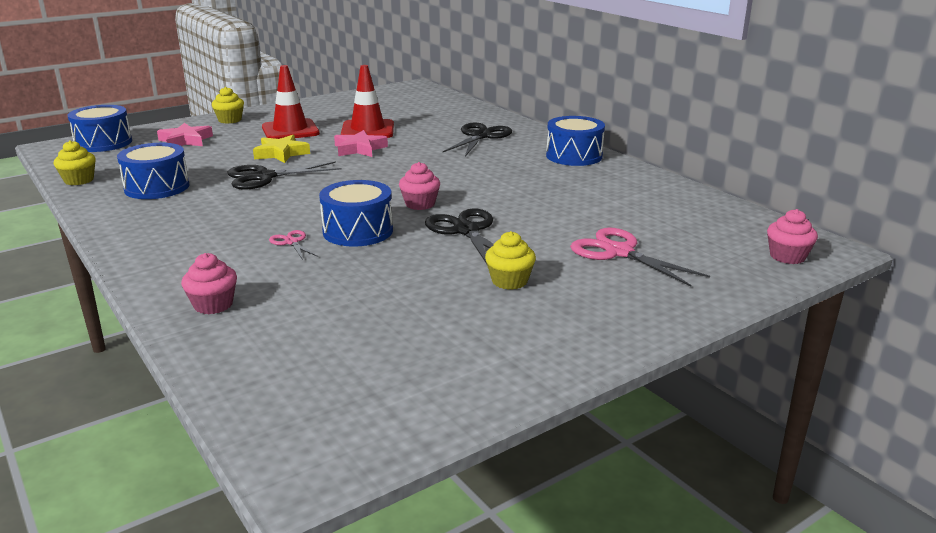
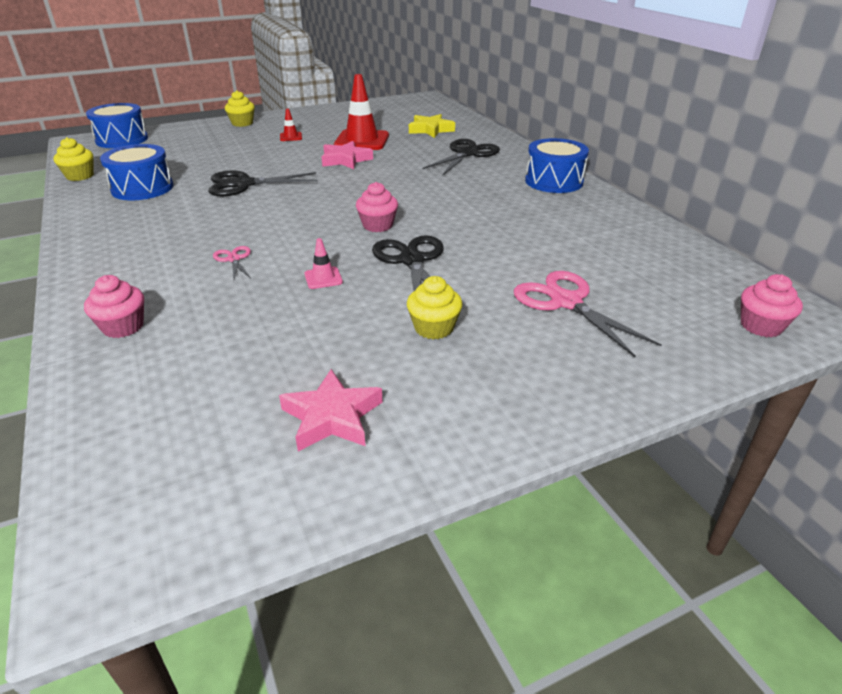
camera: 10 degrees right, 10 degrees up
(185, 140) = (193, 141): pink star -> pink star (332, 417)
(281, 153) = (271, 160): yellow star -> yellow star (430, 130)
(290, 130) = (291, 137): red traffic cone -> red traffic cone, size x0.45
(358, 231) = (303, 252): blue drum -> none
(388, 251) = (323, 278): none -> pink traffic cone

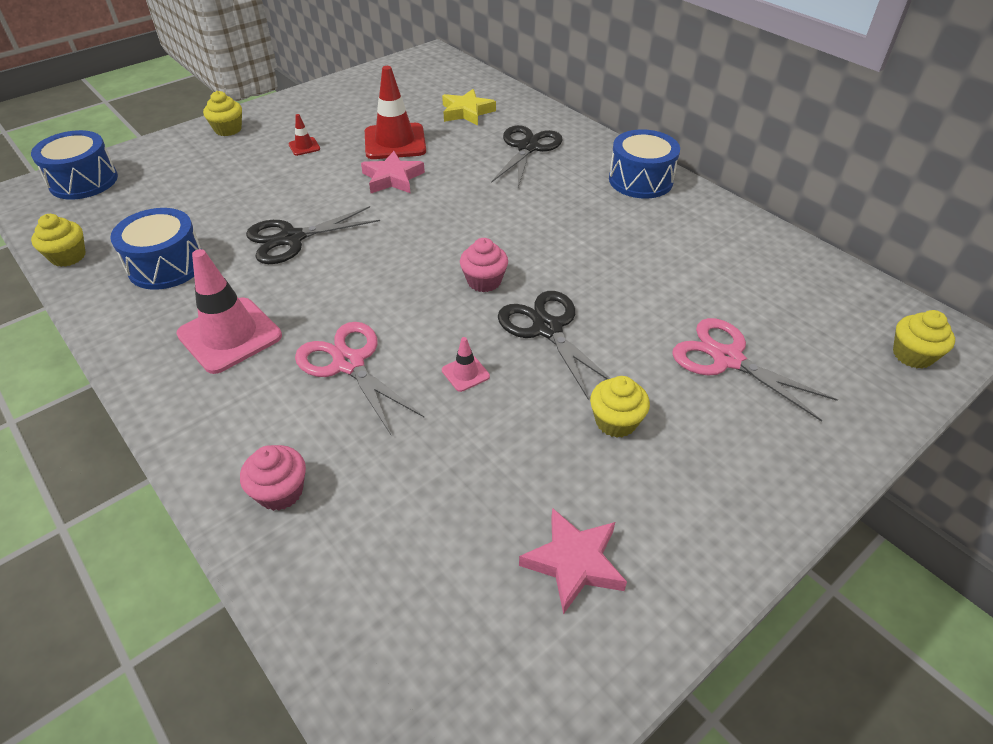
camera: 15 degrees left, 10 degrees up
(157, 231) = (230, 335): none -> pink traffic cone
(234, 259) = (349, 363): pink scissors -> pink scissors, size x1.96
(761, 326) = (912, 355): pink cupcake -> yellow cupcake

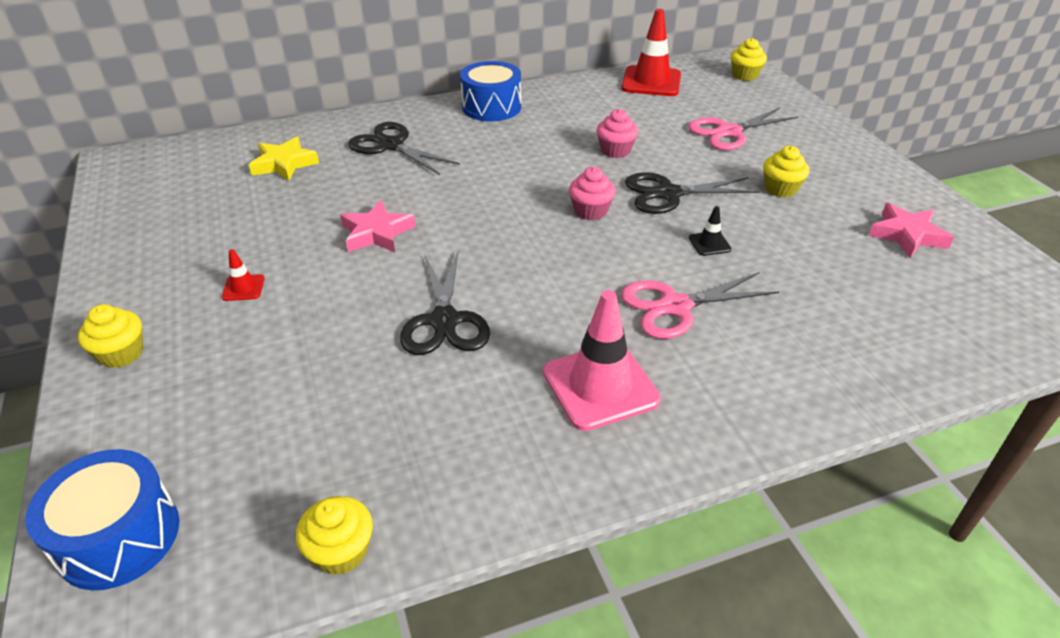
camera: 70 degrees left, 5 degrees down
(166, 265) = (433, 436): blue drum -> none
(280, 492) = (831, 369): pink cupcake -> pink cupcake (615, 150)
(395, 142) = (301, 219): red traffic cone -> red traffic cone (651, 82)
(465, 373) = (709, 244): pink traffic cone -> black traffic cone

